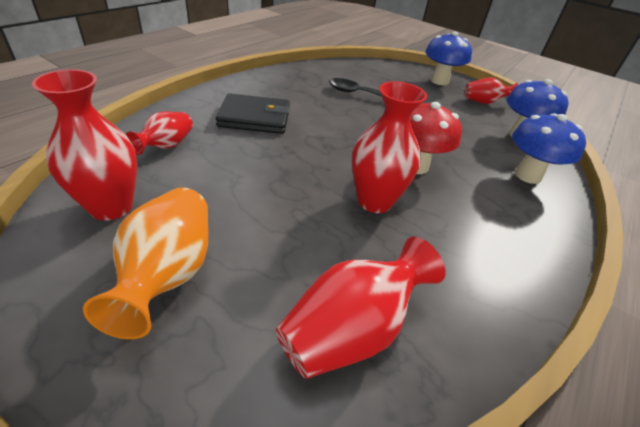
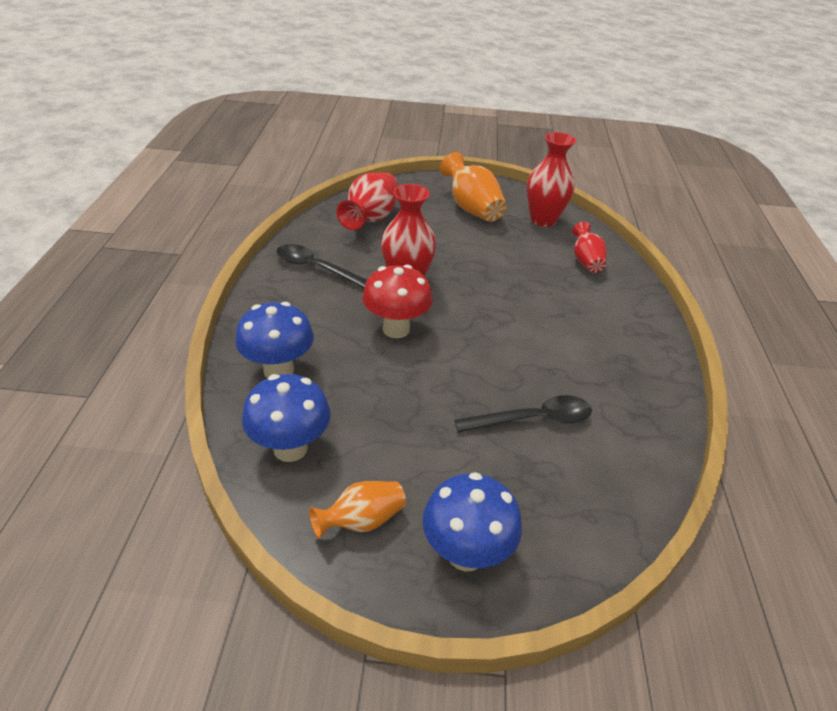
camera: 150 degrees right, 0 degrees up
(255, 118) = (579, 316): black wallet -> none
(474, 263) = (317, 268): none -> black spoon
(484, 102) = (361, 521): red vase -> orange vase

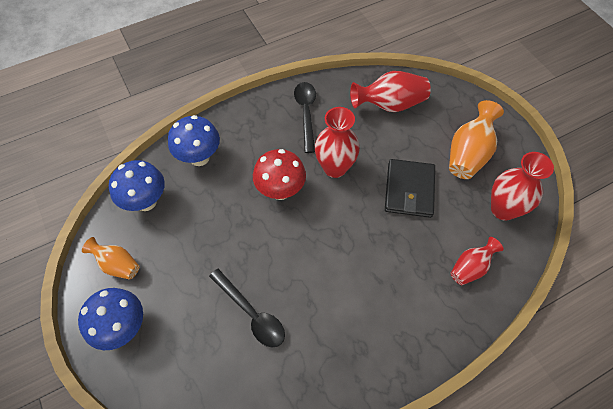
camera: 60 degrees right, 20 degrees up
(478, 253) = (409, 190): none -> black wallet

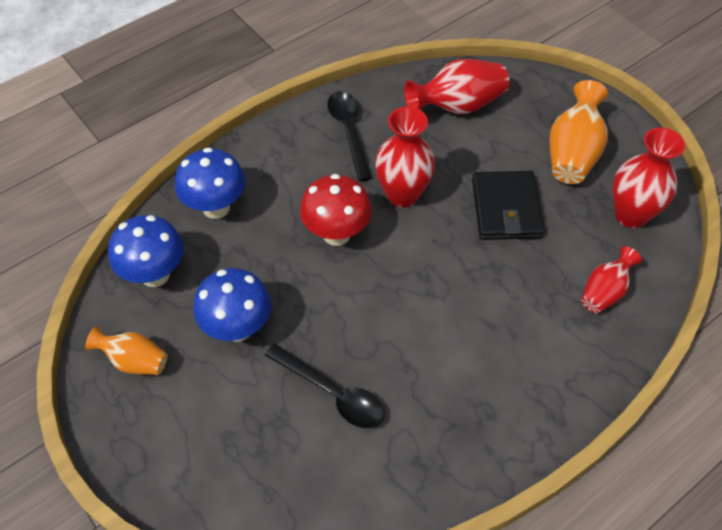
camera: 10 degrees left, 5 degrees down
(123, 327) = (161, 439): blue mushroom -> blue mushroom (238, 328)

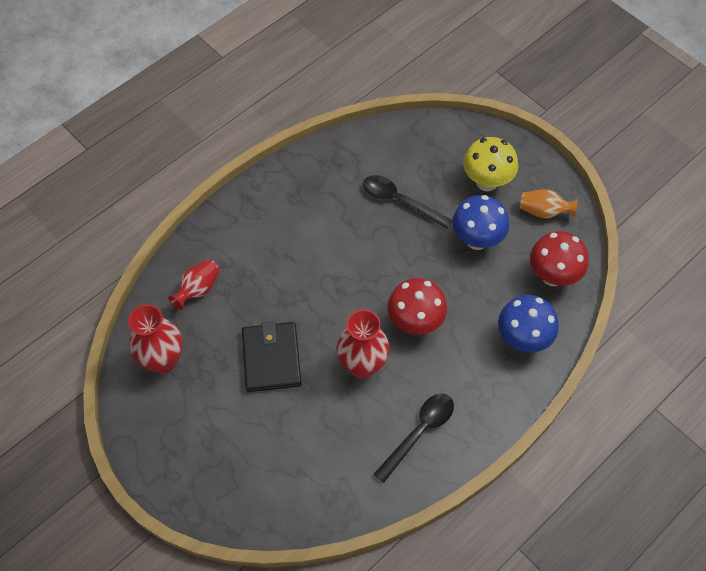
camera: 175 degrees right, 5 degrees up
(155, 274) = (552, 276): blue mushroom -> red mushroom
(201, 414) = (486, 182): none -> yellow mushroom
(349, 131) = (419, 432): black spoon -> black spoon turned 120 degrees counterclockwise
(458, 106) = (314, 474): red vase -> none
(572, 153) = (205, 424): orange vase -> none

